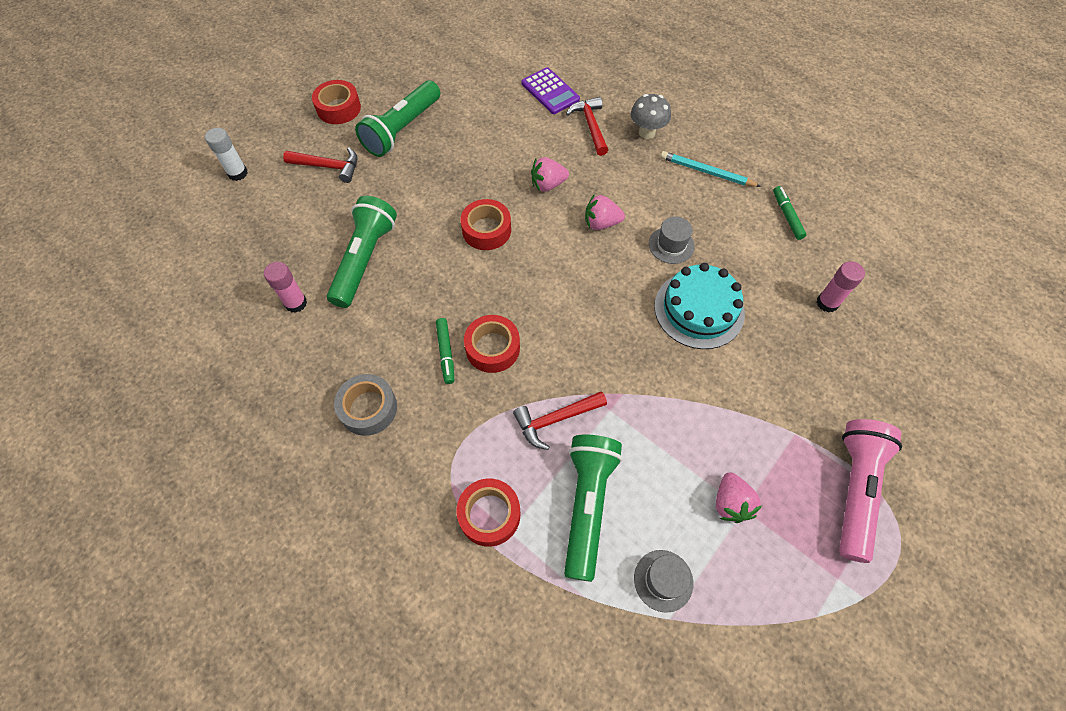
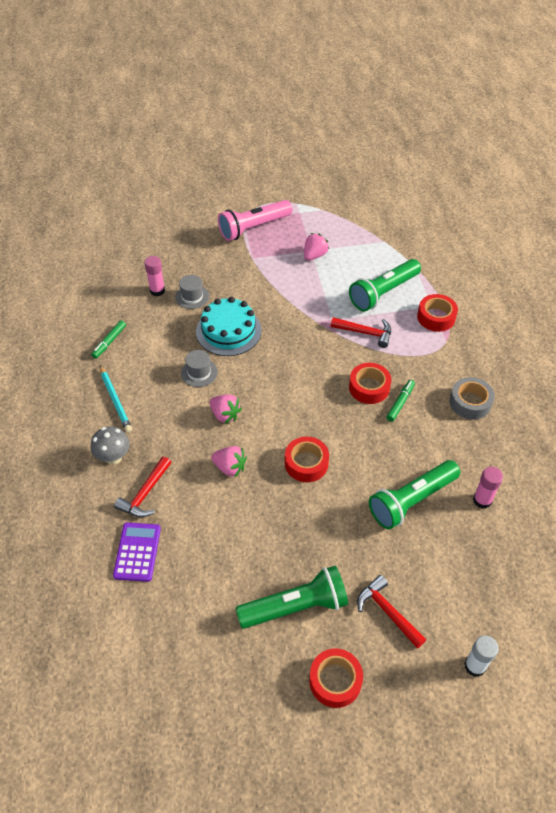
camera: 140 degrees left, 10 degrees down
(663, 580) = (374, 252): grey hat -> grey hat (192, 296)

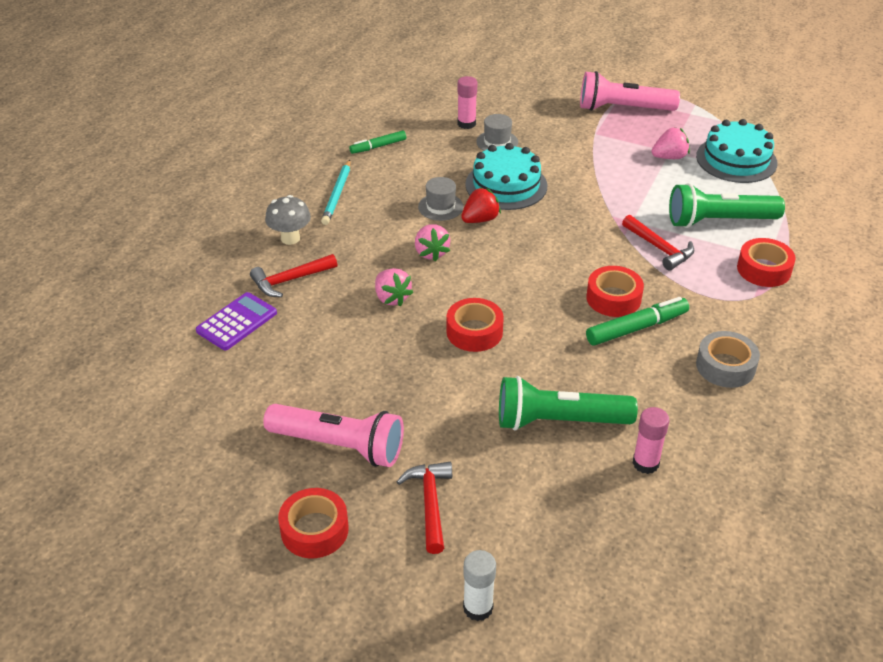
camera: 35 degrees right, 10 degrees down
(235, 369) = (480, 219): none -> red strawberry
(295, 607) = (339, 445): green flashlight -> pink flashlight
(356, 238) = (736, 159): none -> turquoise cake
(400, 403) = (637, 328): green marker -> green marker, size x1.55

